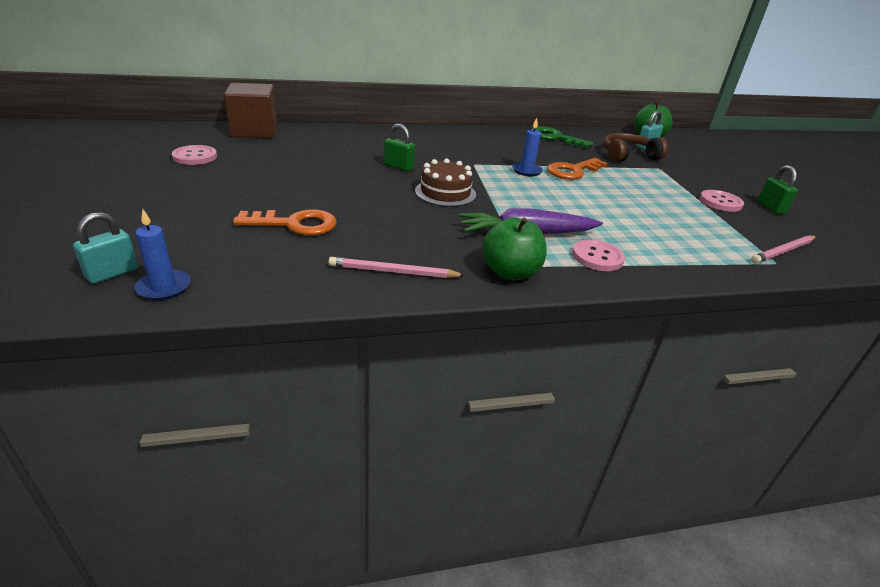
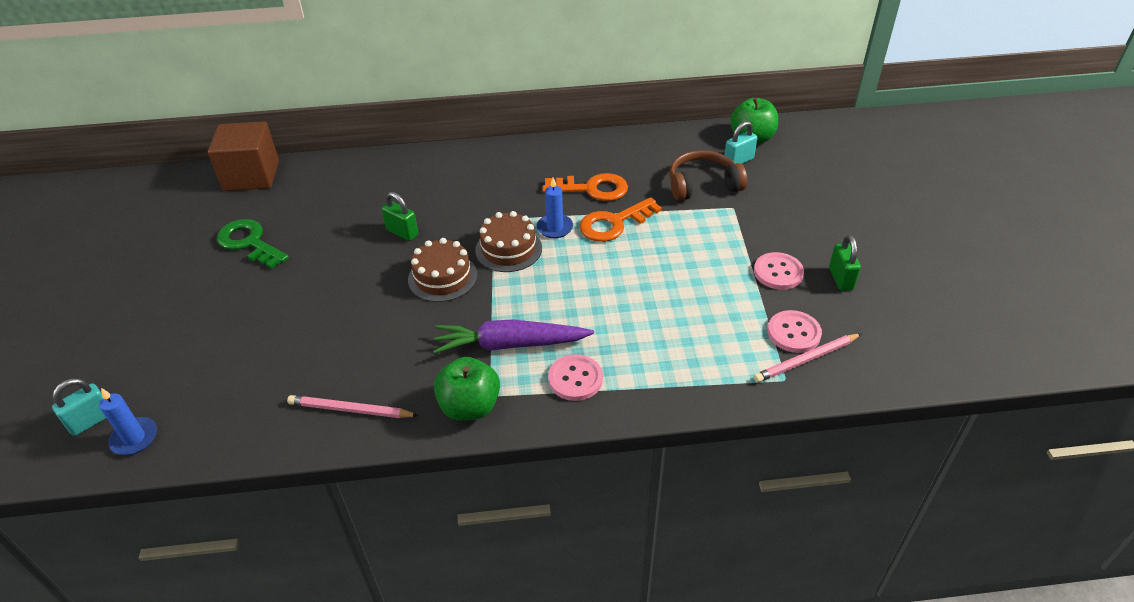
camera: 10 degrees right, 10 degrees up
(195, 157) = (181, 232): pink button -> pink button (793, 333)
(295, 224) = (268, 342): orange key -> orange key (592, 189)
(494, 180) = (508, 249): none -> brown cake
(555, 138) = (620, 153): green key -> green key (249, 242)

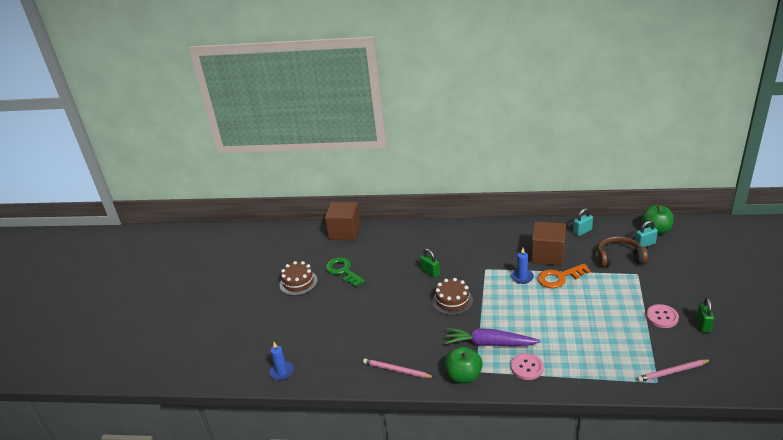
camera: 15 degrees right, 10 degrees down
(91, 421) = (260, 360): turquoise padlock -> turquoise padlock (582, 231)
(508, 249) = (493, 288): brown cake -> brown cake (298, 282)
(592, 189) = (548, 255): orange key -> brown cube
(793, 333) = (667, 355): pink button -> none

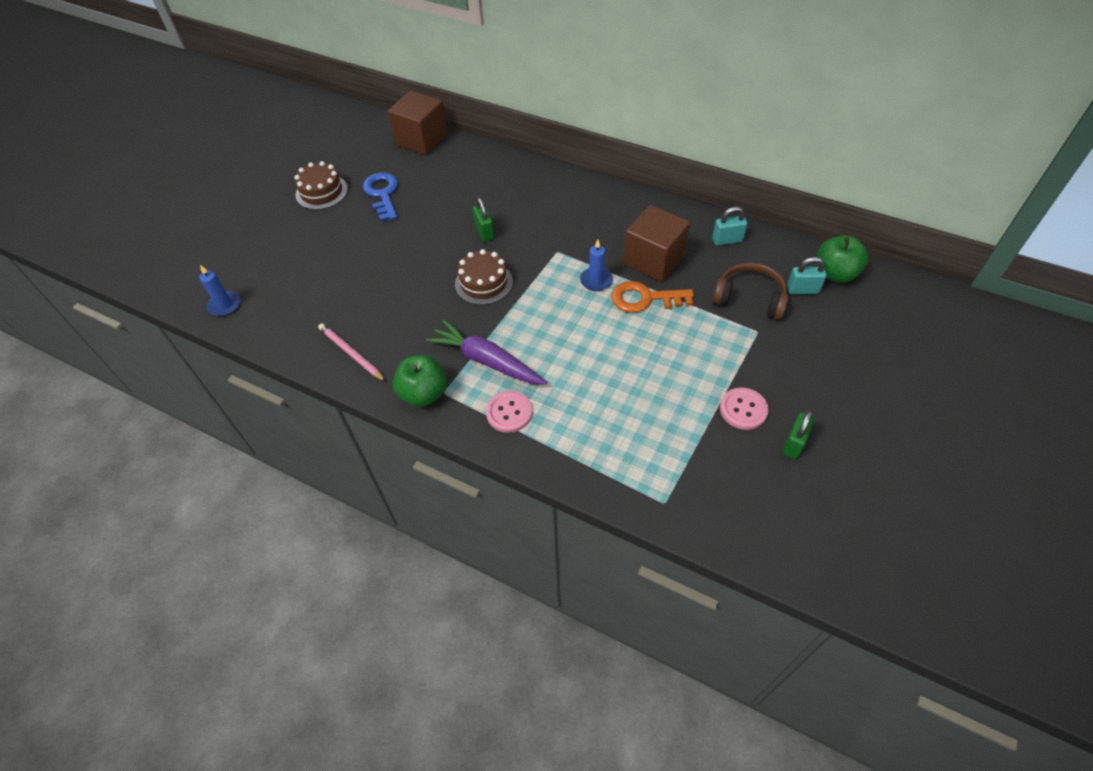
camera: 20 degrees right, 20 degrees up
(343, 271) = (382, 194): green key -> blue key
(672, 372) = (696, 497): pink pencil -> none

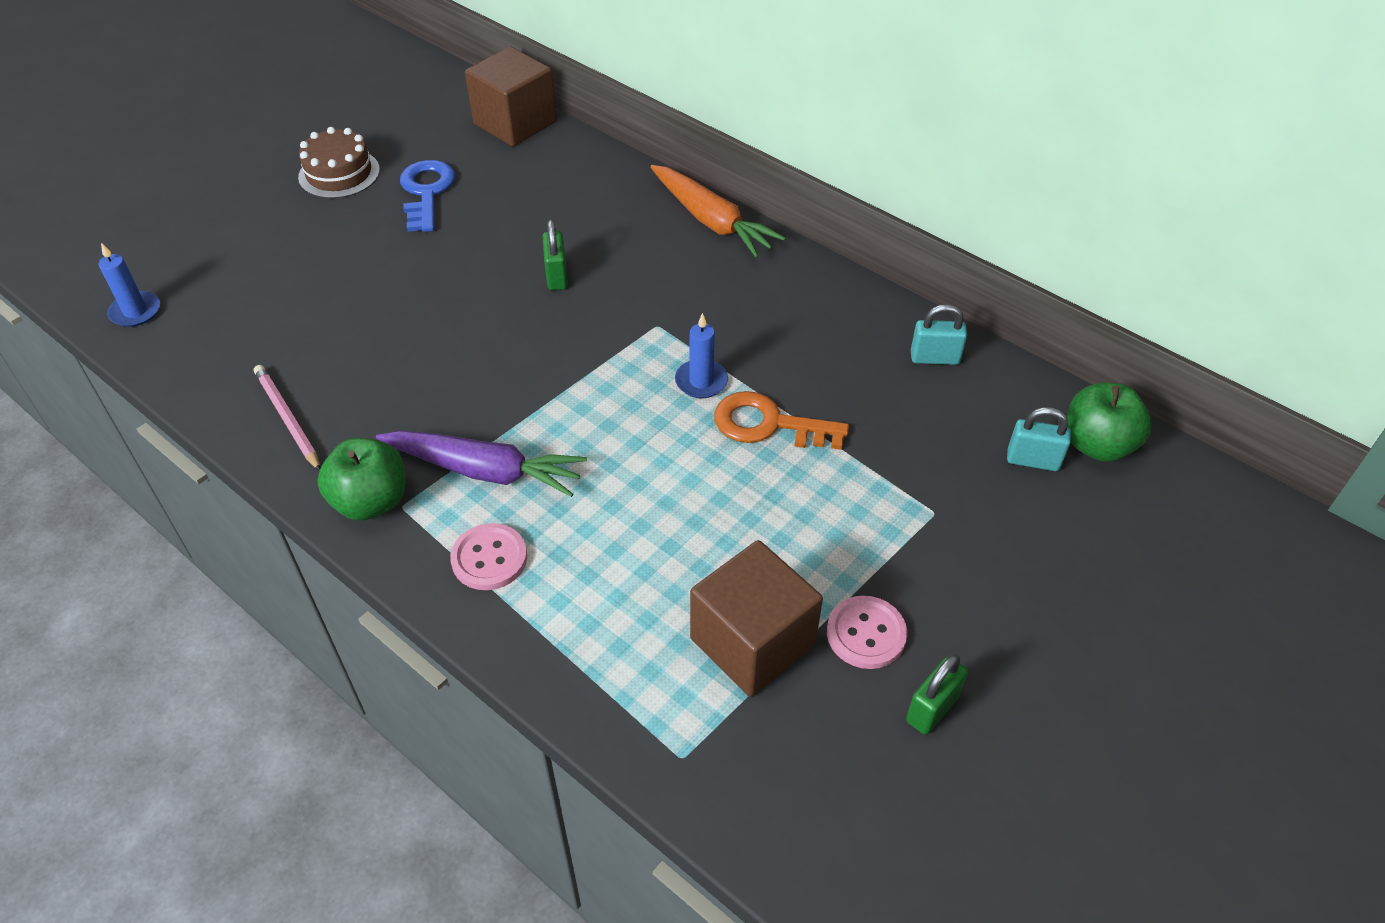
camera: 10 degrees right, 5 degrees down
(483, 283) = (526, 351): brown cake -> none
(486, 360) = (485, 471): purple carrot -> purple carrot turned 150 degrees clockwise
(567, 181) = (712, 221): none -> orange carrot
(654, 260) = (804, 366): brown cube -> brown cube (752, 642)
(749, 298) = (939, 457): brown headphones -> none

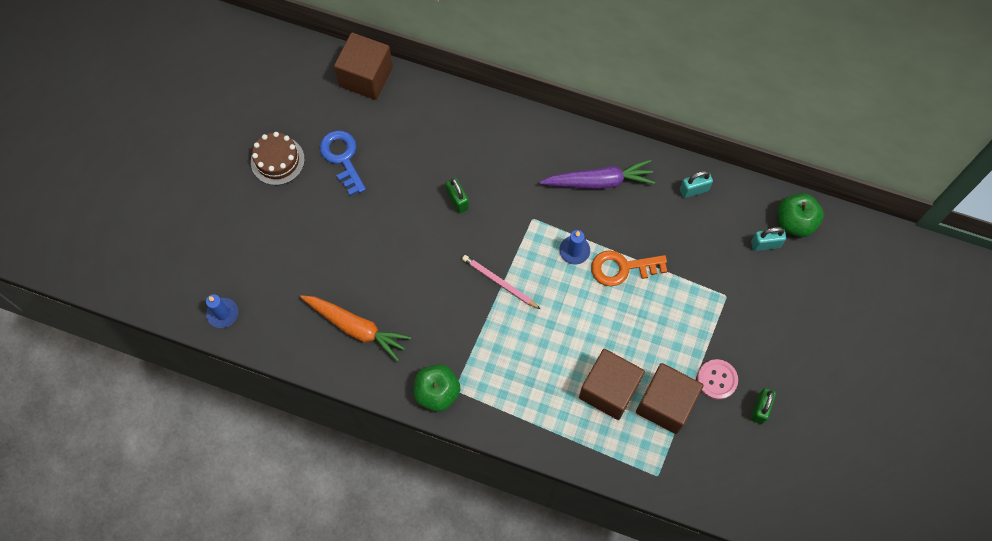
camera: 20 degrees left, 20 degrees up
(287, 419) = (360, 357): pink pencil -> pink pencil (499, 282)
(485, 471) = (487, 352): purple carrot -> purple carrot (599, 181)
(489, 558) = (516, 404): pink button -> none
(660, 588) = (609, 390): none -> brown cube
(712, 221) = (529, 124): orange carrot -> orange carrot (356, 328)

